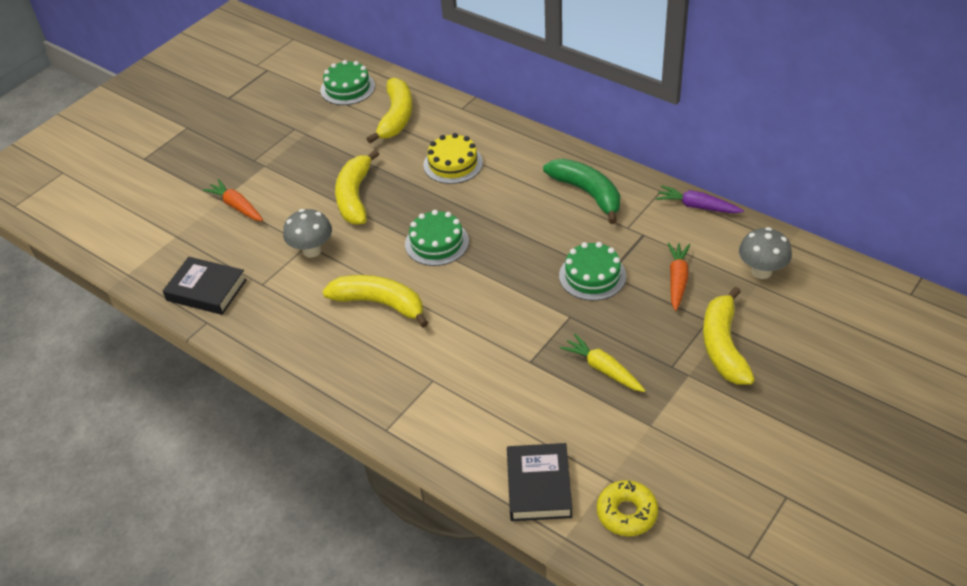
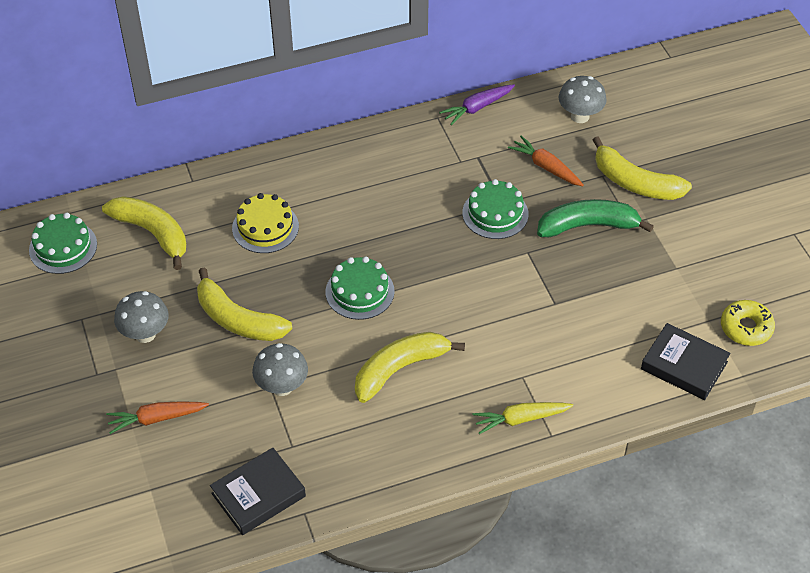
camera: 60 degrees left, 5 degrees up
(305, 162) = (145, 334): none -> grey mushroom
(587, 193) = (396, 162): green banana -> green banana (588, 226)
(603, 369) = (600, 263): yellow carrot -> yellow carrot (520, 419)

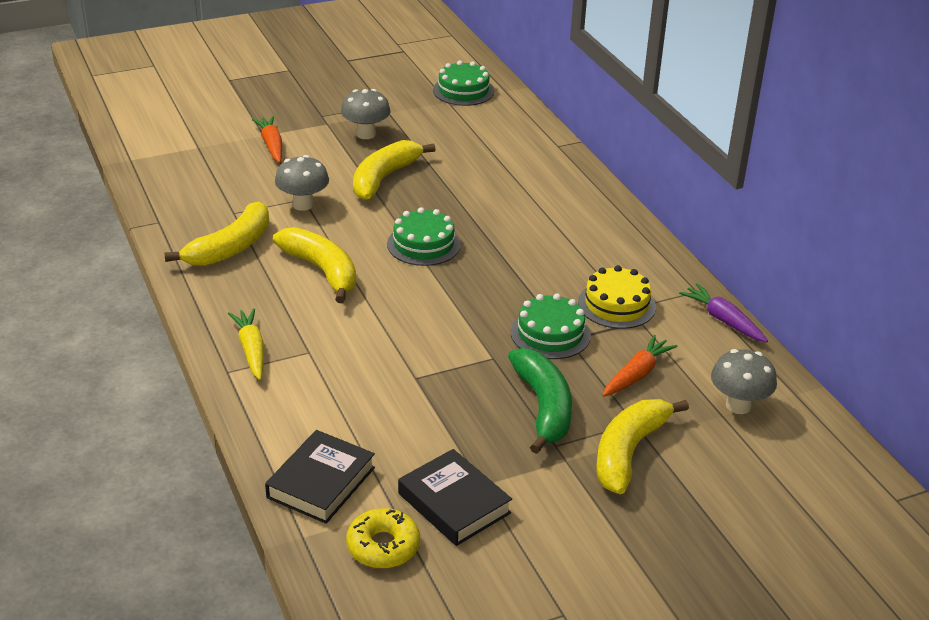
camera: 85 degrees right, 15 degrees down
(152, 233) = (486, 130): yellow banana -> yellow banana (230, 248)
(258, 495) = (183, 198): black book -> black book (454, 503)
(265, 227) = (503, 187): yellow cake -> yellow cake (616, 304)

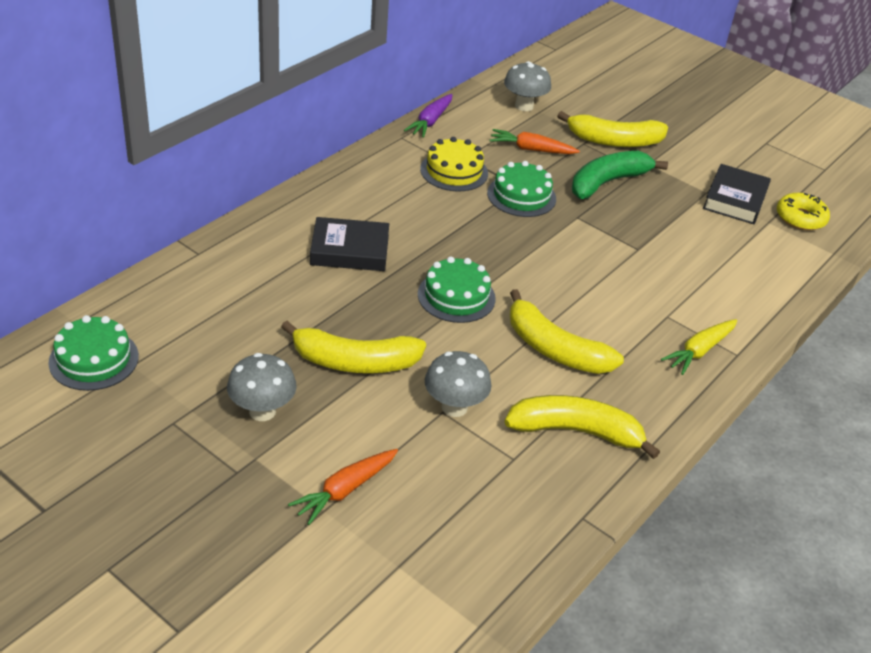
camera: 120 degrees left, 5 degrees up
(321, 482) = (784, 261): black book -> black book (350, 250)
(322, 271) = (554, 349): yellow banana -> yellow banana turned 75 degrees counterclockwise

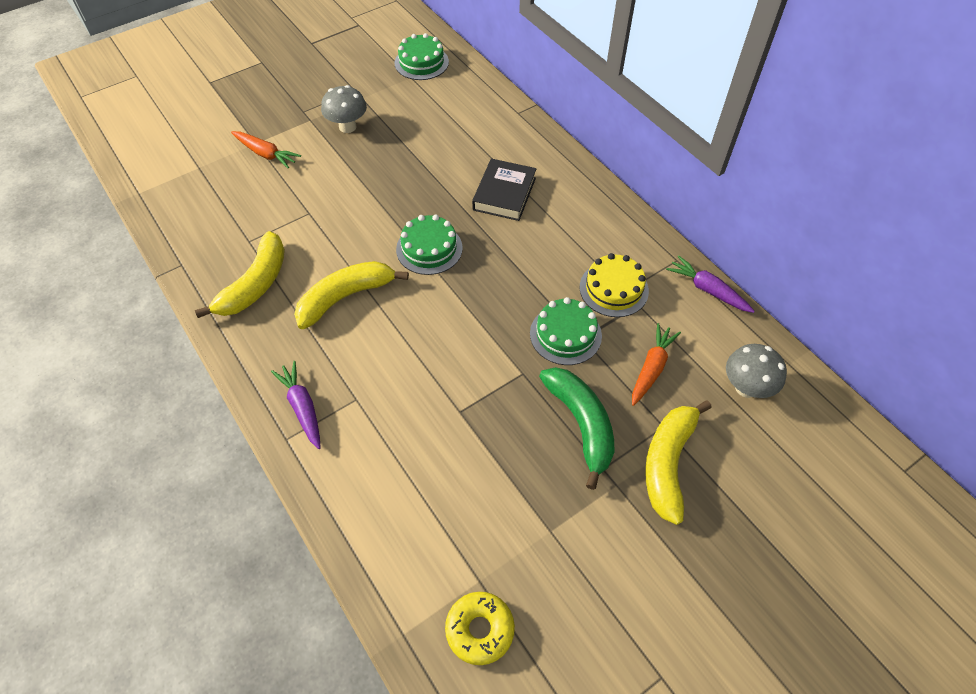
camera: 110 degrees right, 15 degrees up
(345, 490) = (266, 154): orange carrot -> orange carrot turned 150 degrees clockwise
(354, 362) = (376, 176): yellow banana -> none
(454, 407) = (310, 220): grey mushroom -> none
(699, 351) = (302, 407): yellow carrot -> purple carrot
(735, 199) = (531, 560): black book -> none

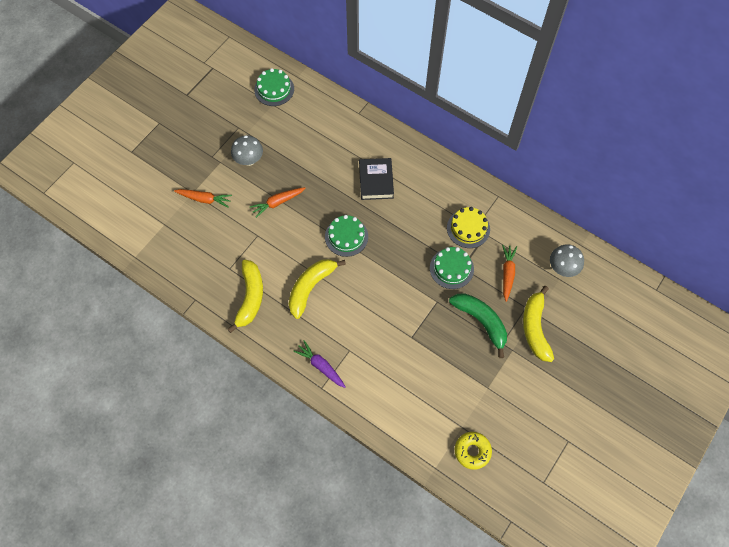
camera: 20 degrees left, 10 degrees up
(357, 183) = (277, 203): none -> orange carrot
(708, 290) = (522, 211): purple carrot -> none

